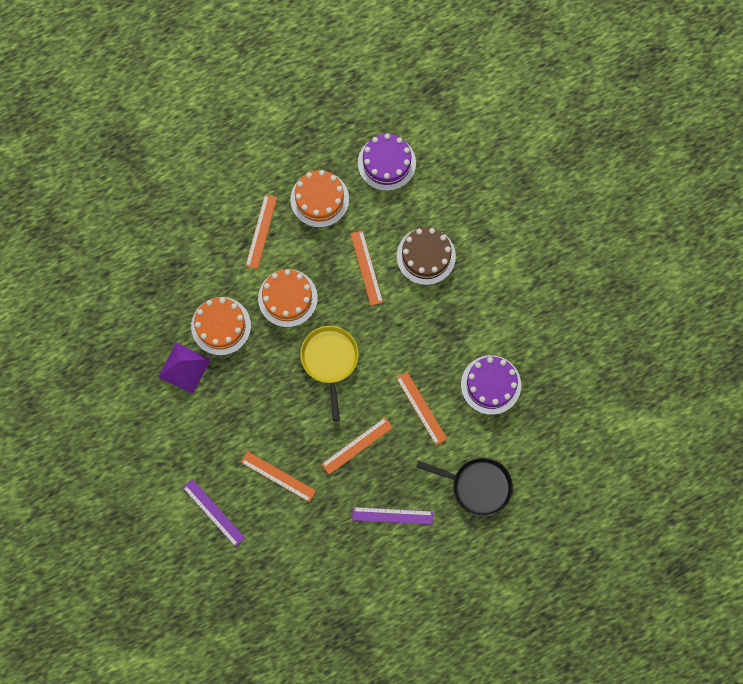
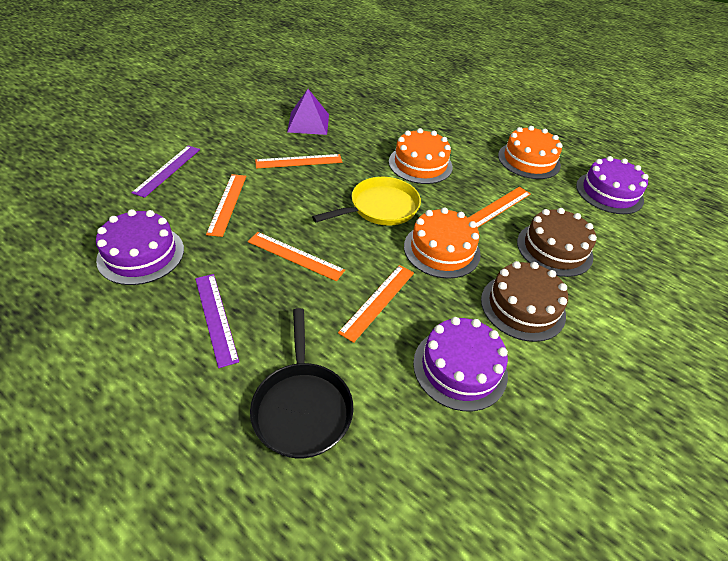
camera: 60 degrees right, 30 degrees down
(221, 326) = (362, 133): orange cake -> orange cake (441, 250)
(261, 231) = (465, 135): orange ruler -> orange ruler (299, 161)
(312, 551) = (141, 254): none -> purple cake
(465, 316) = (522, 307): none -> brown cake

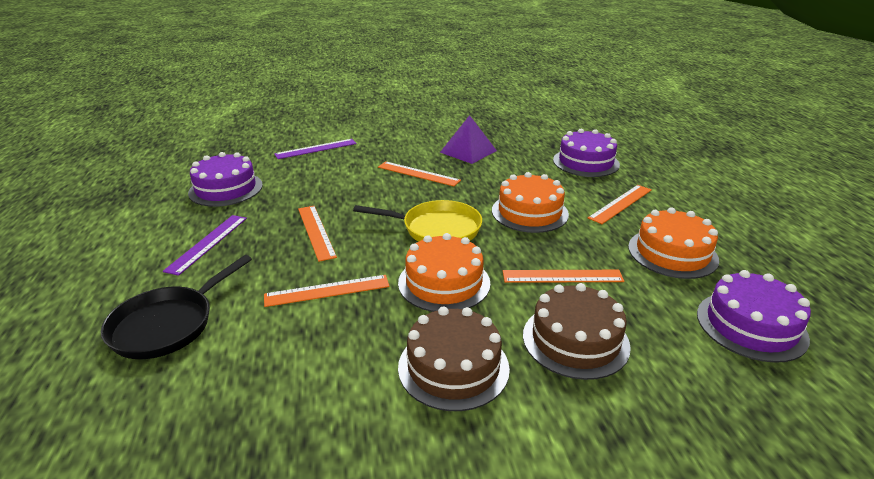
camera: 45 degrees right, 15 degrees down
(227, 204) = (322, 181): orange ruler -> orange ruler (620, 203)
(460, 368) = (314, 375): purple cake -> purple cake (586, 162)

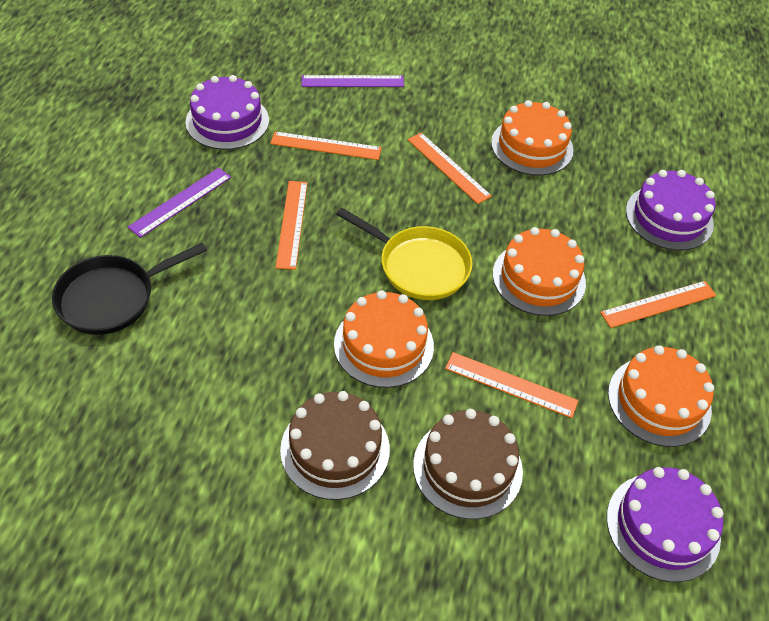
camera: 20 degrees right, 20 degrees up
(327, 290) = (266, 311): orange ruler -> orange ruler (326, 146)
(468, 151) = (532, 146): purple pyramid -> orange cake

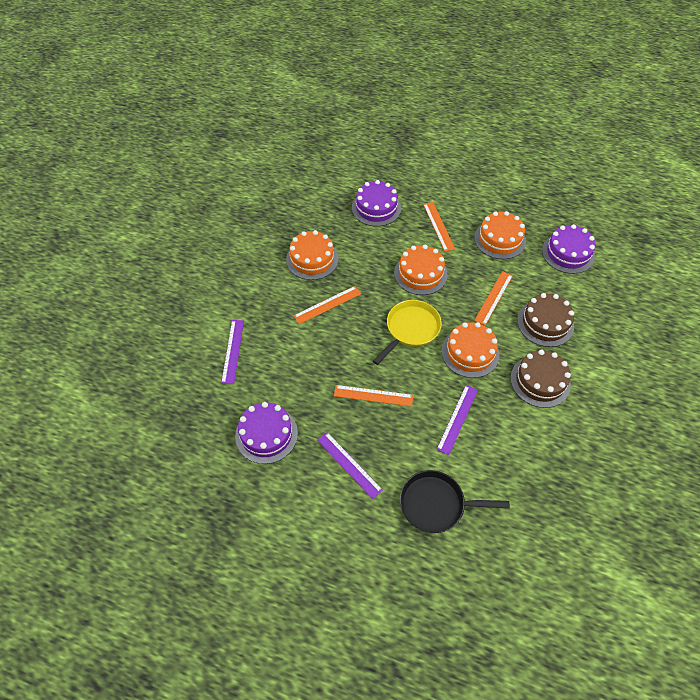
camera: 80 degrees left, 5 degrees up
(112, 297) = (436, 504): black pan -> black pan turned 120 degrees clockwise
(255, 325) = (457, 419): none -> purple ruler
(326, 146) = (300, 372): orange ruler -> none

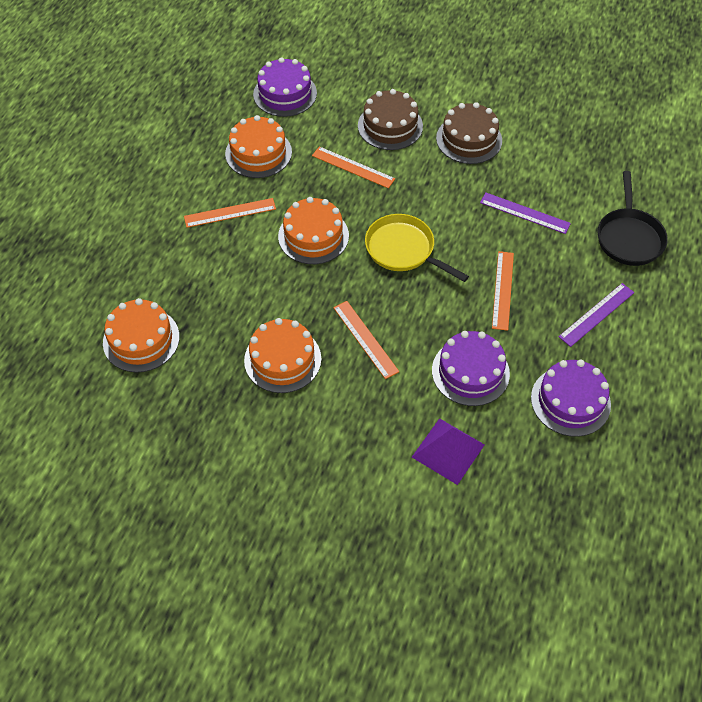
camera: 90 degrees left, 0 degrees up
(233, 351) = (448, 450): purple ruler -> purple pyramid
(376, 208) = (187, 281): purple cake -> purple cake (470, 372)
(470, 352) = (435, 195): orange cake -> orange cake (141, 339)

